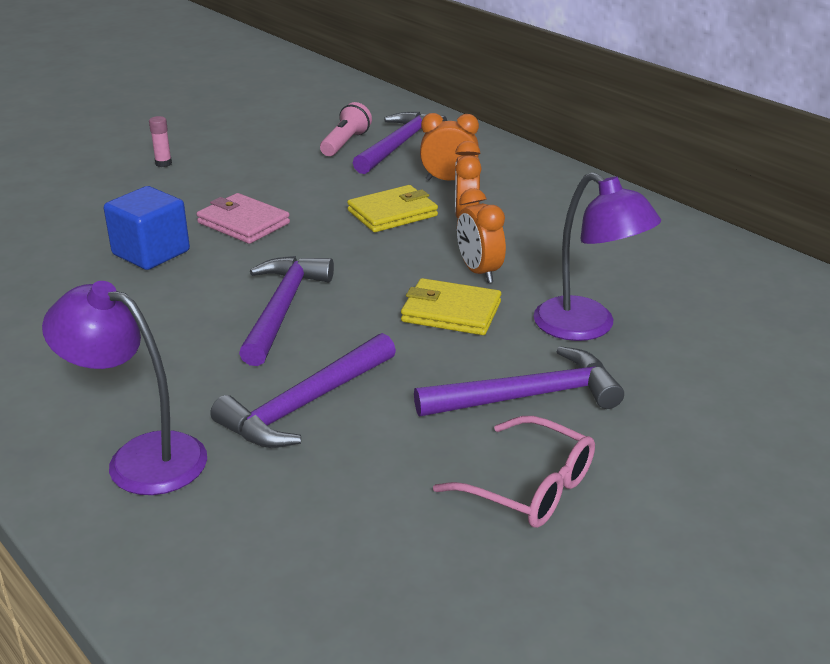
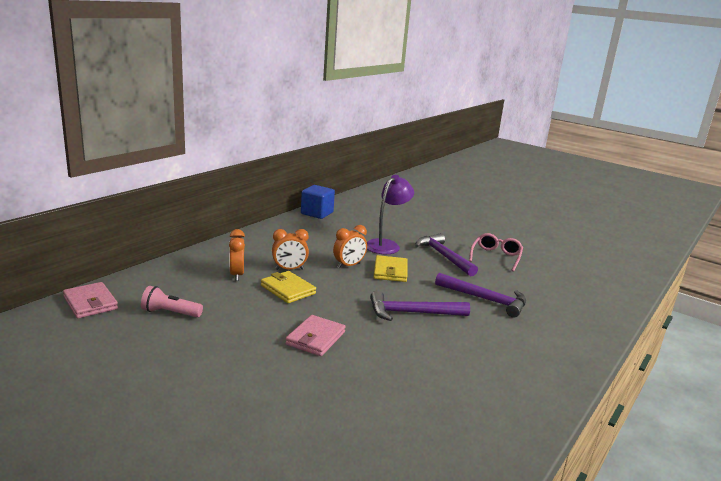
camera: 105 degrees left, 10 degrees down
(140, 457) = (552, 333): purple lamp -> none
(151, 253) = (371, 368): blue cube -> blue cube (317, 213)
(163, 163) = (212, 394): pink glue stick -> none
(382, 107) = (90, 303): none -> pink wallet
(399, 145) = (176, 292): purple hammer -> none

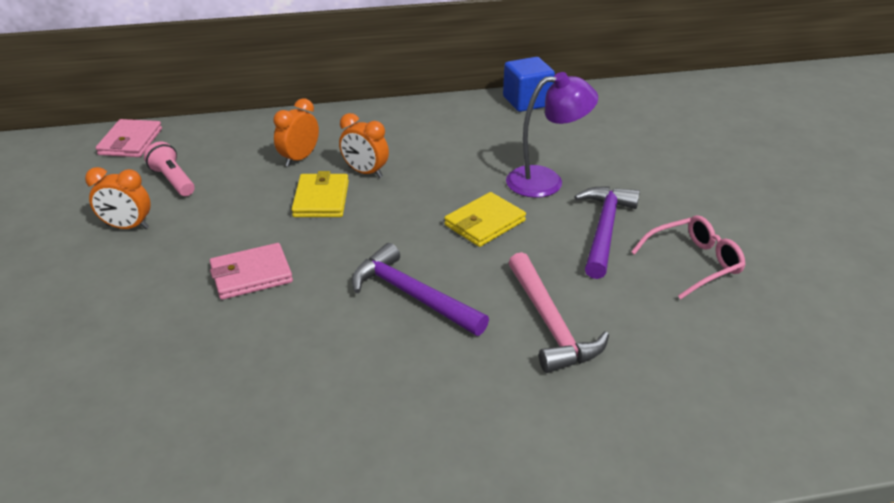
camera: 45 degrees right, 15 degrees up
(349, 265) = (443, 194): orange clock -> orange clock (127, 227)
(485, 299) = (550, 324): purple hammer -> pink hammer

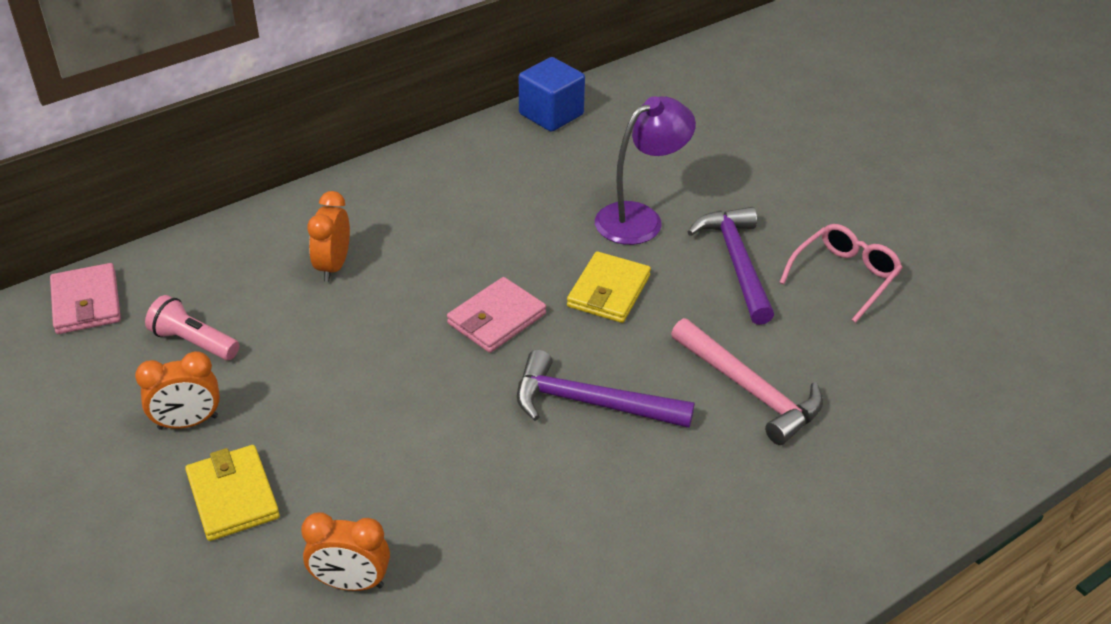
camera: 25 degrees left, 5 degrees up
(251, 275) = (394, 436): pink wallet -> pink wallet (497, 319)
(321, 199) = (402, 314): yellow wallet -> yellow wallet (233, 496)
(365, 172) = (428, 263): orange clock -> orange clock (351, 583)

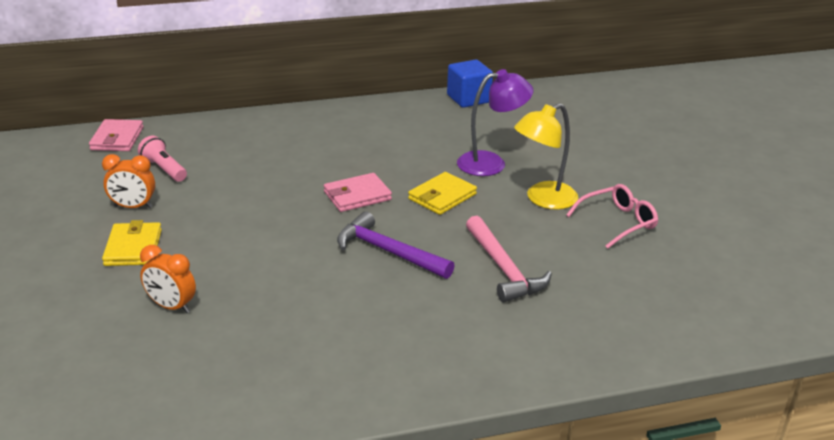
camera: 20 degrees right, 10 degrees down
(333, 266) = (273, 149): orange clock -> none
(737, 263) = (543, 199): purple hammer -> yellow lamp

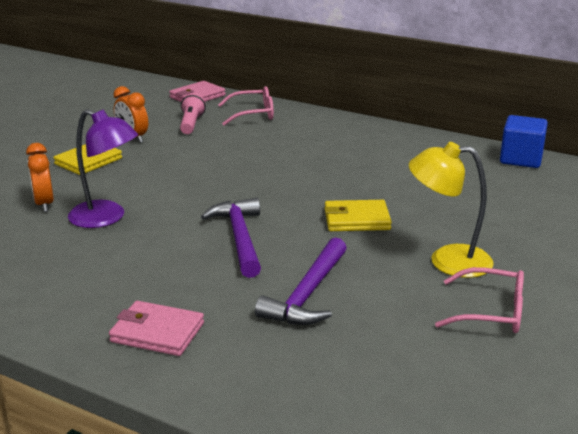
camera: 45 degrees right, 5 degrees down
(204, 137) = (253, 114): none -> pink glasses
(357, 196) = (289, 191): pink wallet -> pink wallet (157, 332)
(491, 163) = (450, 213): purple lamp -> purple lamp (106, 218)
(503, 269) = (307, 294): pink hammer -> purple hammer

